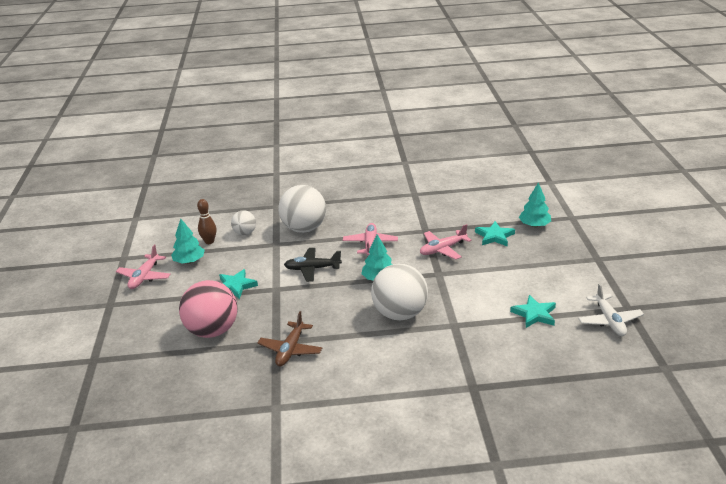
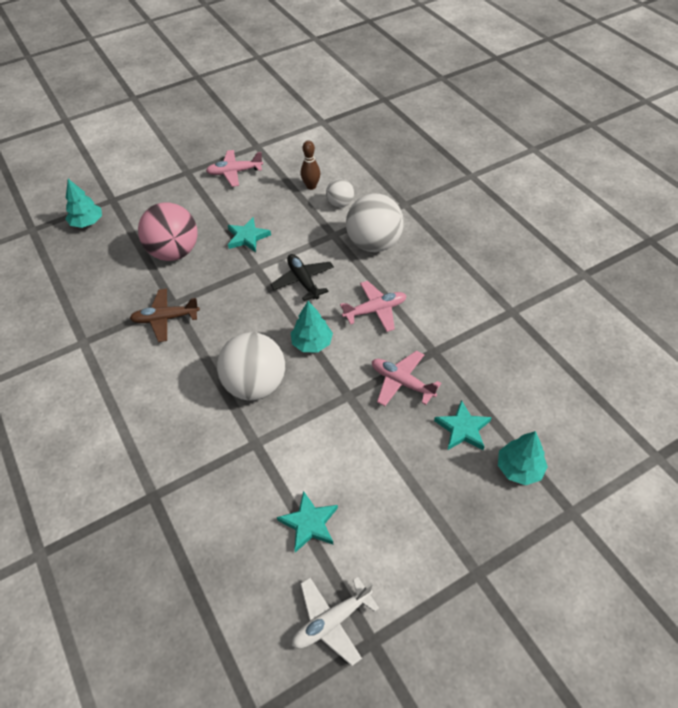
camera: 65 degrees right, 20 degrees up
(189, 261) = (272, 188): turquoise tree -> turquoise tree (87, 222)

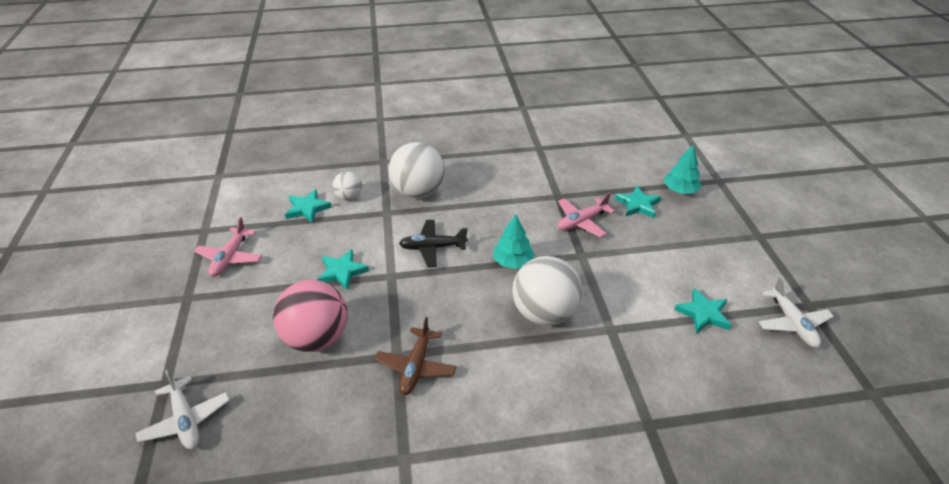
camera: 70 degrees left, 10 degrees down
(87, 222) = (186, 420): turquoise tree -> white plane
(311, 186) = (307, 208): brown bowling pin -> turquoise star
(375, 310) = (497, 214): pink plane -> none

